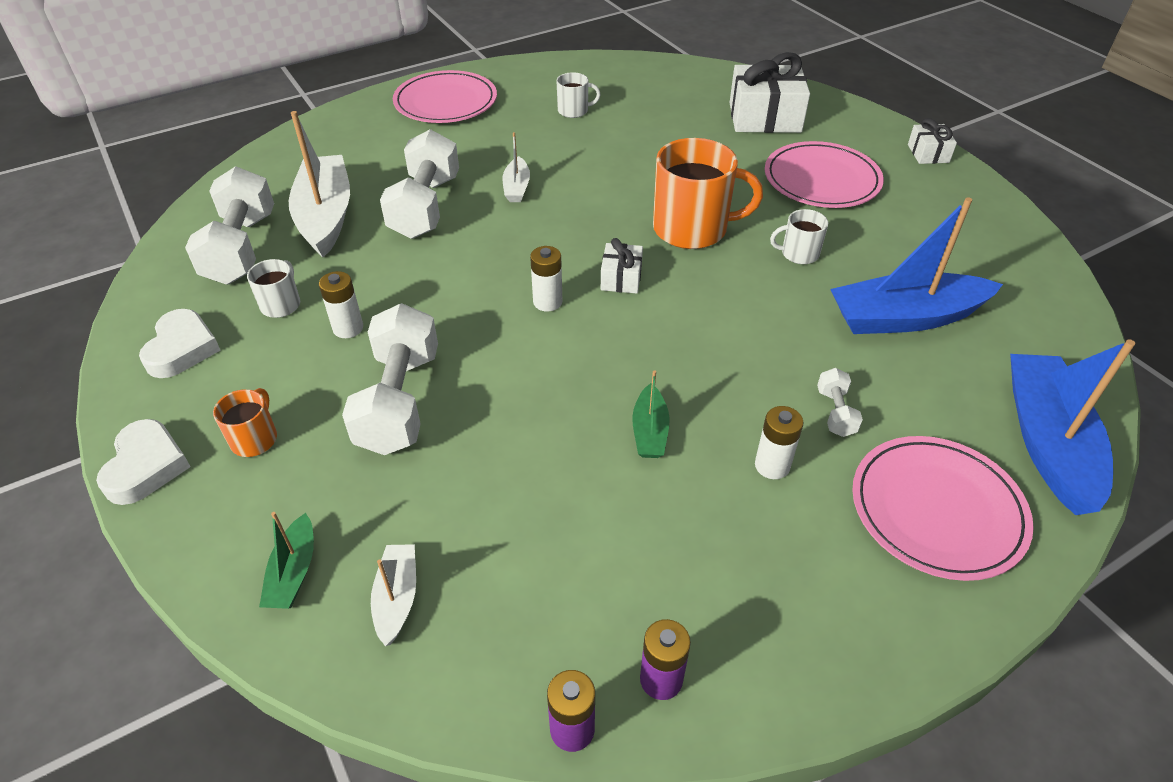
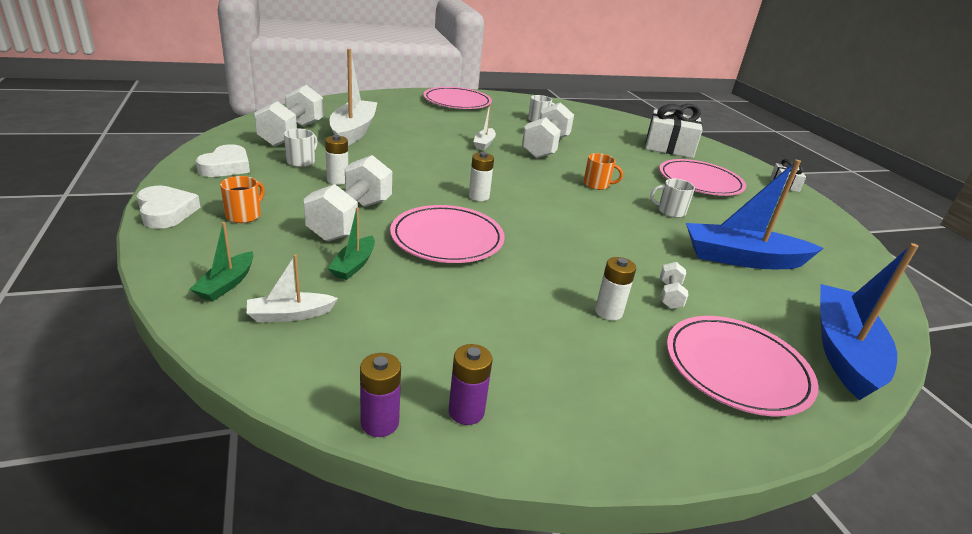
camera: 10 degrees right, 15 degrees down
(146, 466) = (166, 212): white heart -> white heart turned 45 degrees counterclockwise
(397, 598) = (290, 315): white boat -> white boat turned 120 degrees counterclockwise
(425, 207) = (419, 140): white dumbbell -> white dumbbell (545, 147)
(536, 397) = (447, 238): none -> pink plate
(621, 278) = (536, 196): white gift -> none
(649, 431) = (521, 273): green boat -> green boat (354, 265)
(692, 229) = (597, 185): orange mug -> orange mug, size x0.49

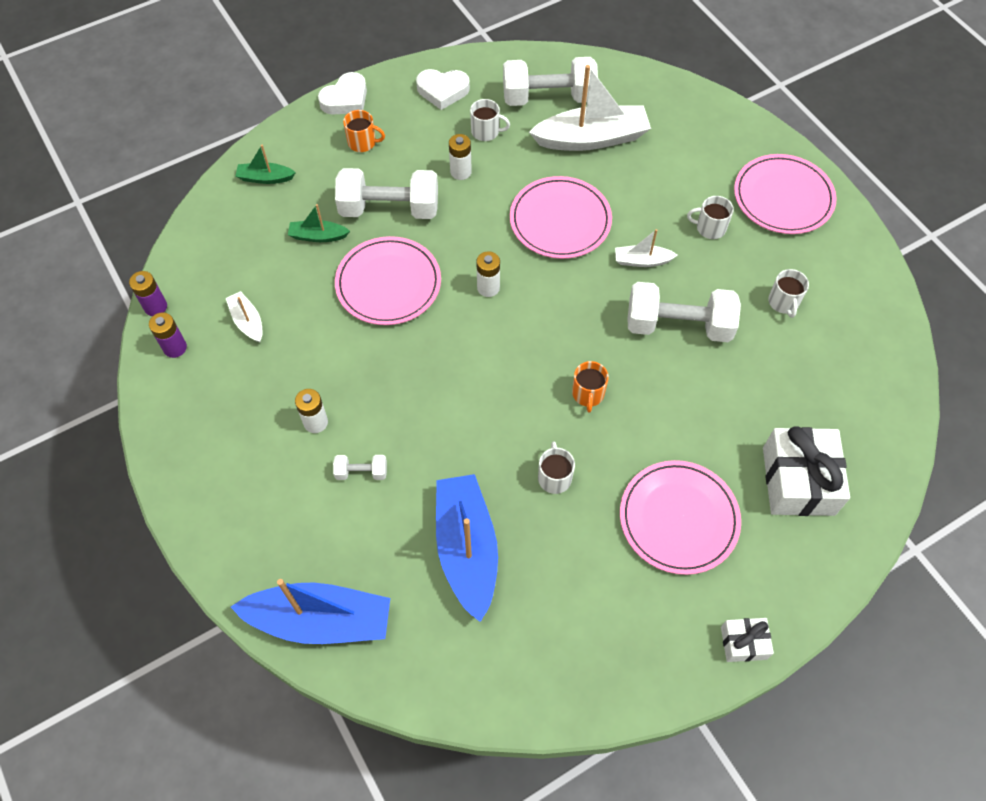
camera: 80 degrees right, 30 degrees up
(290, 315) = (243, 225): white boat -> white boat (247, 321)
(468, 122) = (710, 228): none -> white mug
(736, 368) = (267, 521): pink plate -> pink plate (560, 220)

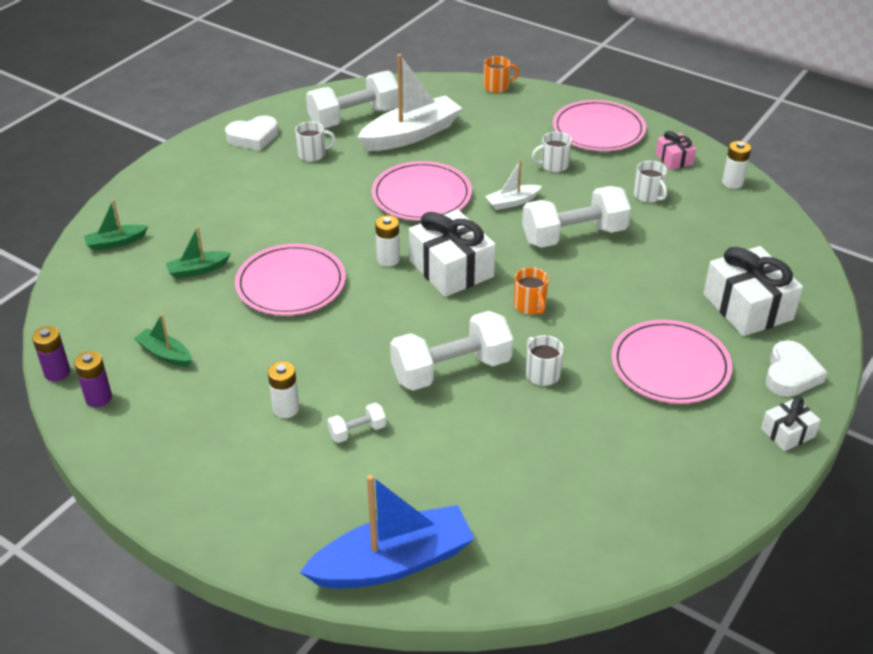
camera: 25 degrees left, 20 degrees down
(247, 321) = (165, 354): white boat -> green boat
(345, 99) = (162, 166): white heart -> white heart (791, 374)
(363, 142) = (199, 191): orange mug -> orange mug (497, 87)
(389, 209) = (256, 231): white dumbbell -> white dumbbell (451, 370)
(460, 172) = (307, 187): white battery -> white battery (732, 182)
(467, 549) = (498, 454): blue boat -> none
(539, 321) = (451, 269): none -> white gift
(839, 264) = (674, 159): none -> pink gift

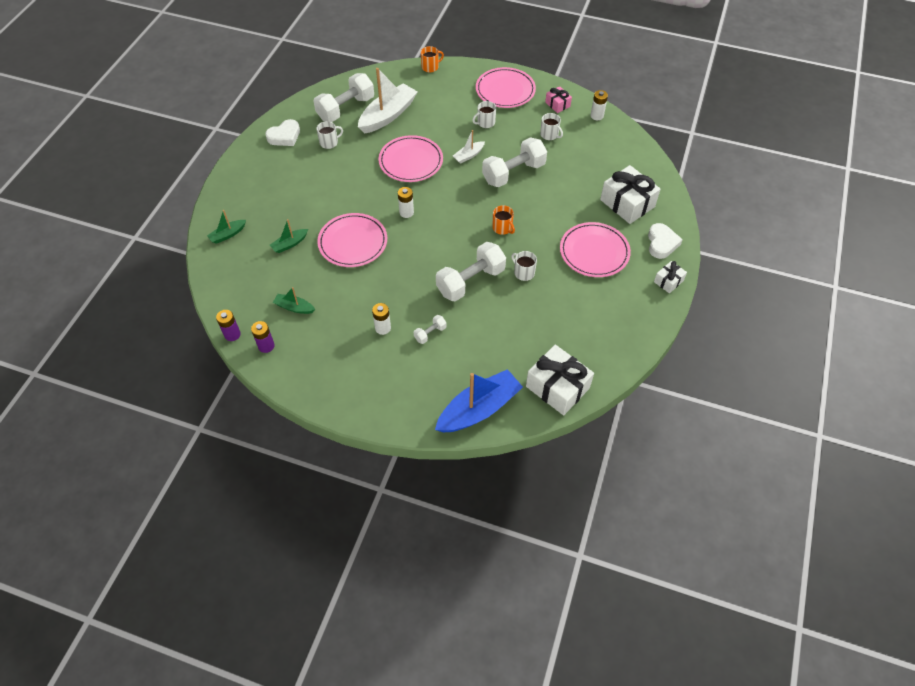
camera: 15 degrees left, 15 degrees up
(451, 269) = (447, 211): white gift -> white gift (557, 387)

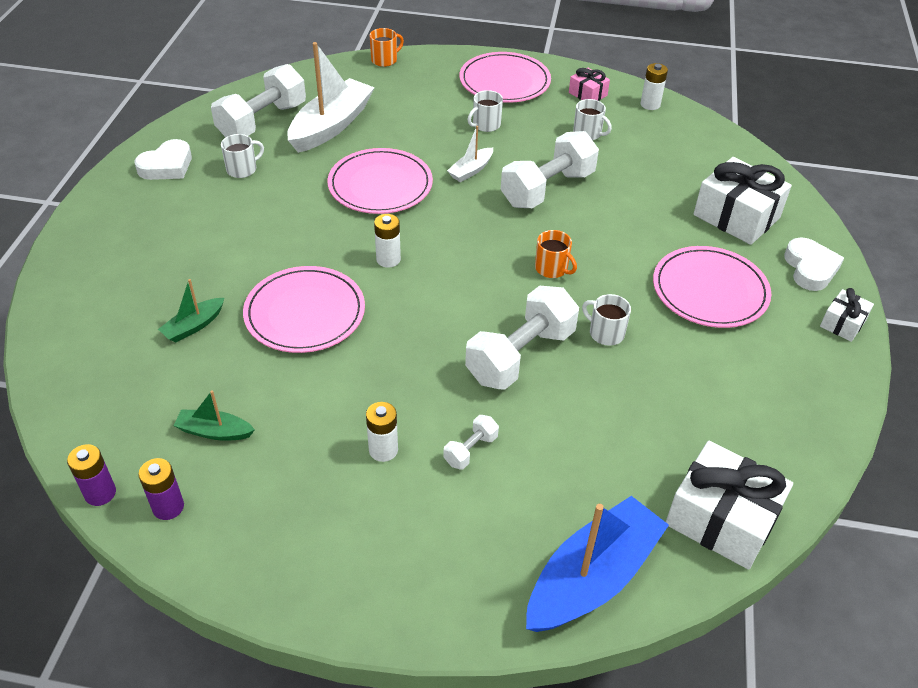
camera: 10 degrees left, 10 degrees down
(228, 234) = (80, 321): green boat -> none

